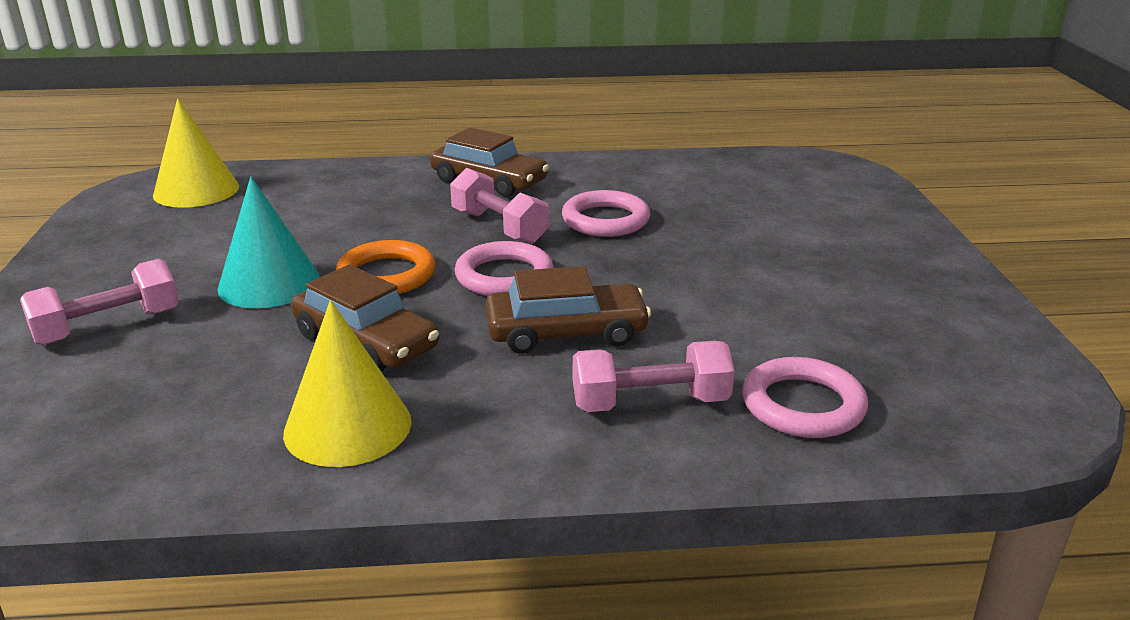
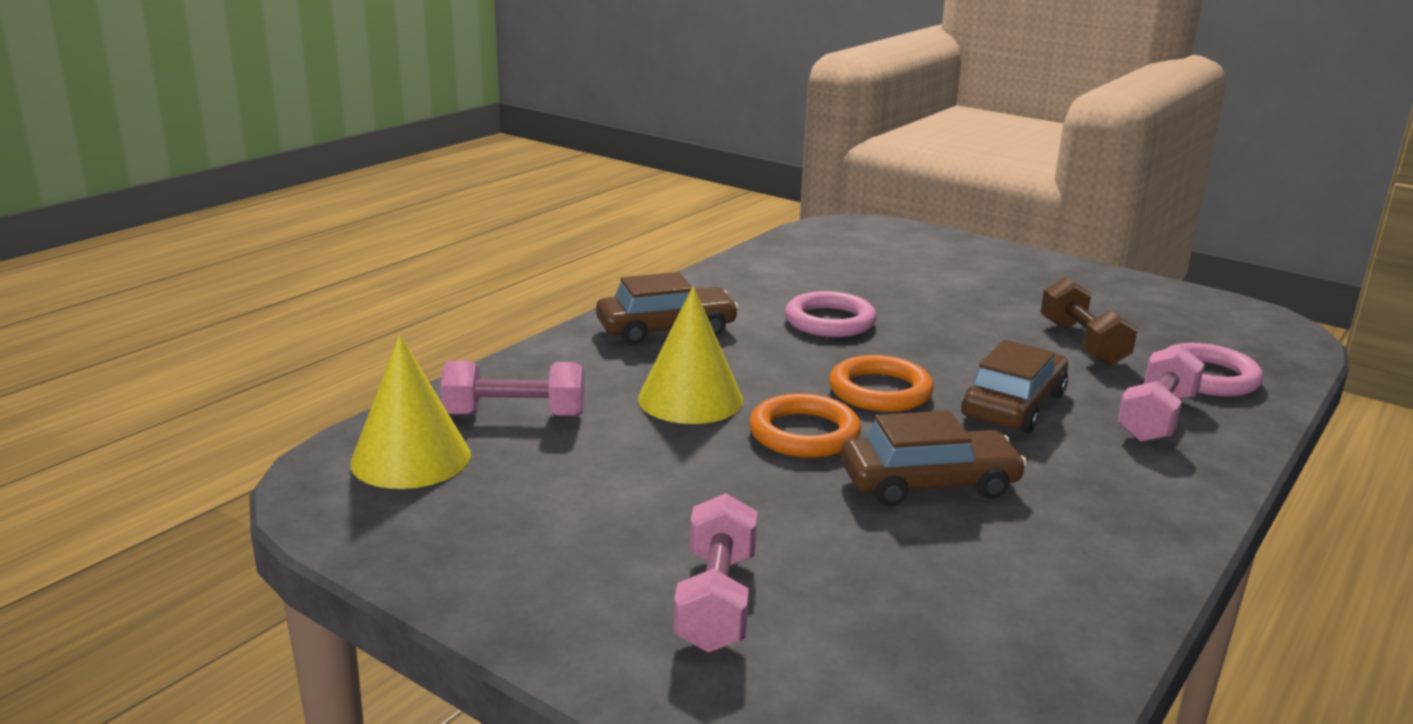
camera: 50 degrees left, 5 degrees down
(269, 283) = (738, 489): turquoise cone -> none
(348, 426) = (1076, 537): yellow cone -> yellow cone (690, 399)
(499, 227) = (776, 359): pink dumbbell -> pink dumbbell (515, 415)
(504, 276) = (880, 391): pink ring -> orange ring
(764, 324) = (1082, 343): none -> brown dumbbell

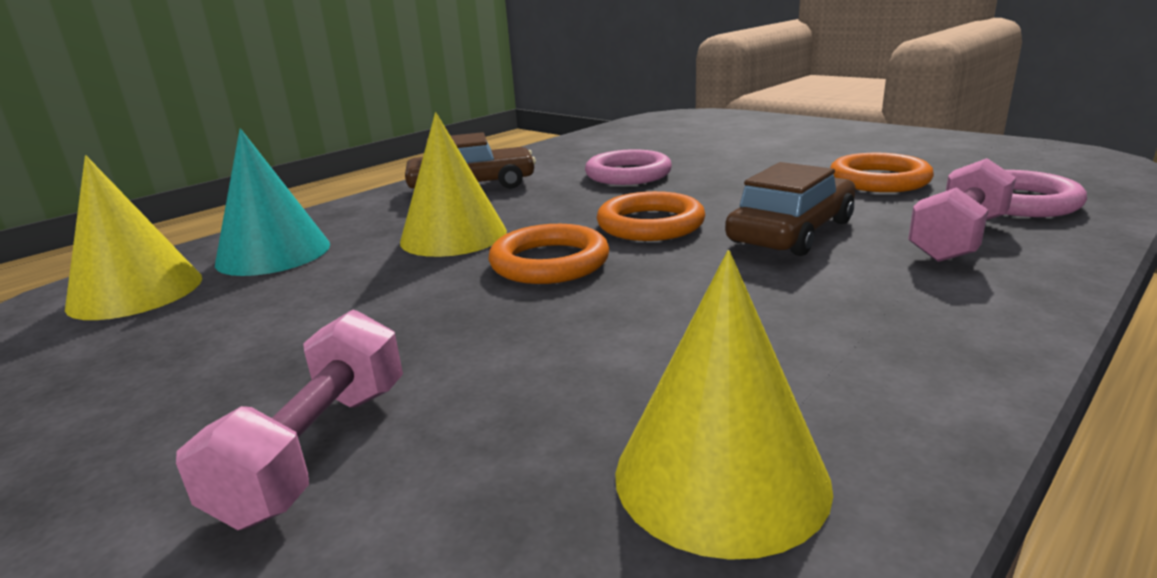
camera: 10 degrees right, 0 degrees up
(515, 415) = (273, 253): pink dumbbell -> turquoise cone
(929, 483) = (666, 307): brown car -> none
(1012, 614) = (720, 476): none -> yellow cone
(1082, 343) = (879, 180): brown dumbbell -> orange ring

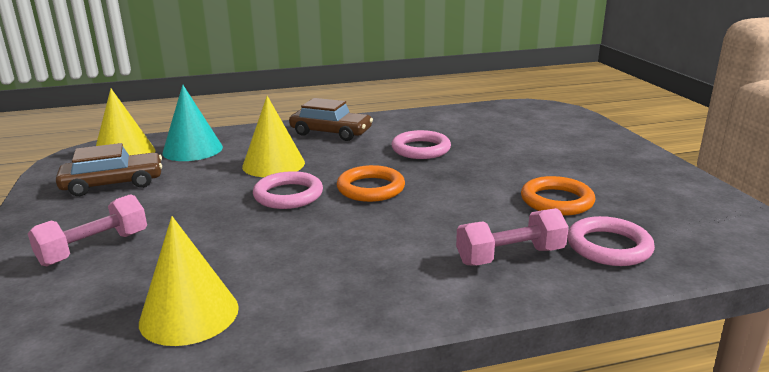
camera: 30 degrees right, 0 degrees up
(549, 262) = (288, 195): orange ring -> pink ring
(791, 232) = (430, 219): brown car -> brown car (113, 184)

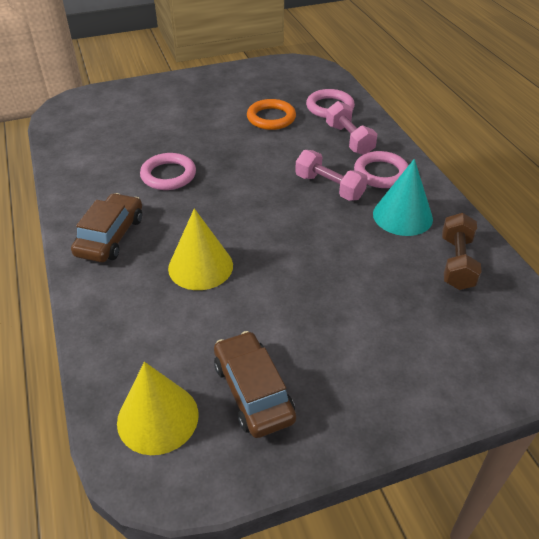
camera: 95 degrees left, 20 degrees up
(94, 248) = (392, 349): pink dumbbell -> pink dumbbell (329, 187)
(189, 314) = (456, 263): yellow cone -> brown dumbbell
(192, 150) = (149, 347): turquoise cone -> turquoise cone (402, 216)
(288, 195) = (272, 245): pink ring -> pink ring (381, 173)
(371, 188) = (255, 199): orange ring -> none

